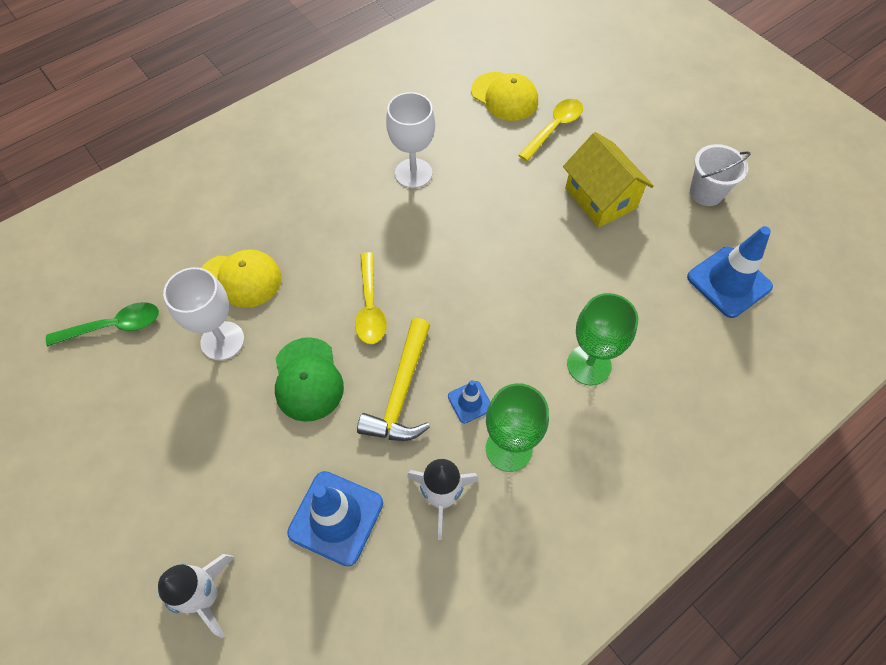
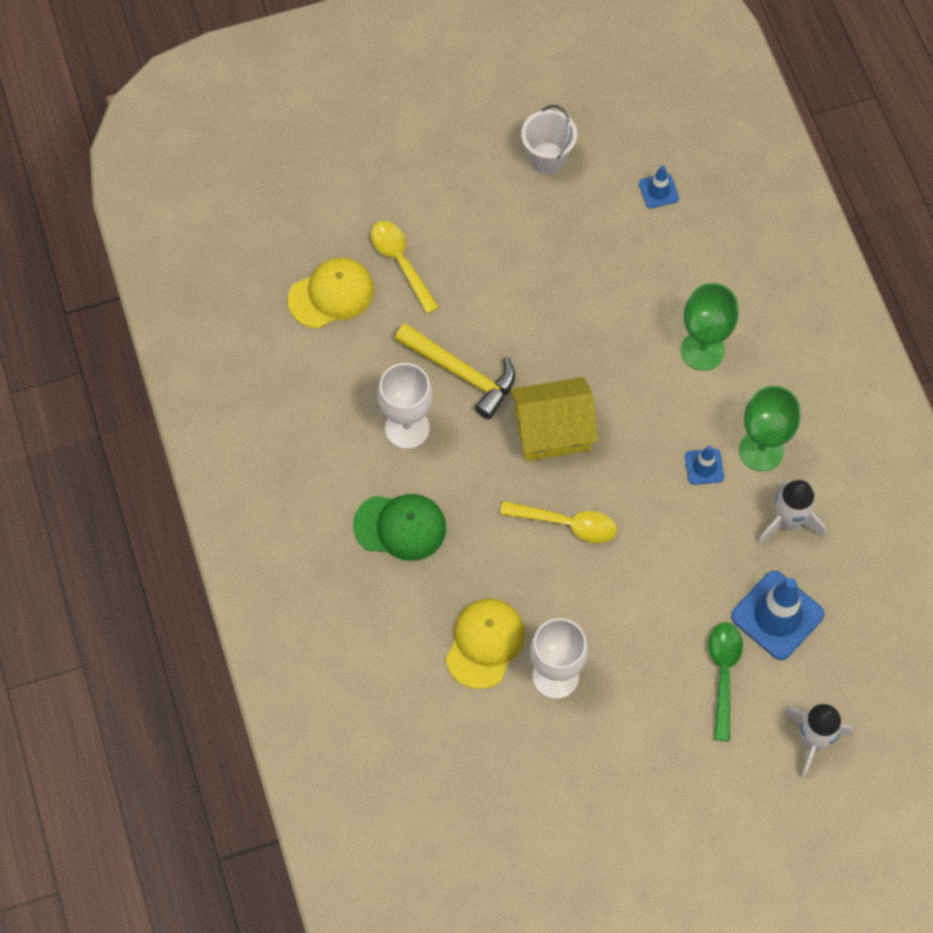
camera: 70 degrees left, 5 degrees up
(114, 326) = (497, 782): green spoon -> green spoon (723, 674)
(308, 379) = (629, 604): green cap -> green cap (400, 527)
(401, 391) = (672, 523): yellow hammer -> yellow hammer (461, 373)
(600, 198) = (515, 258): yellow house -> yellow house (552, 430)
(729, 282) = (658, 191): blue traffic cone -> blue traffic cone, size x0.52

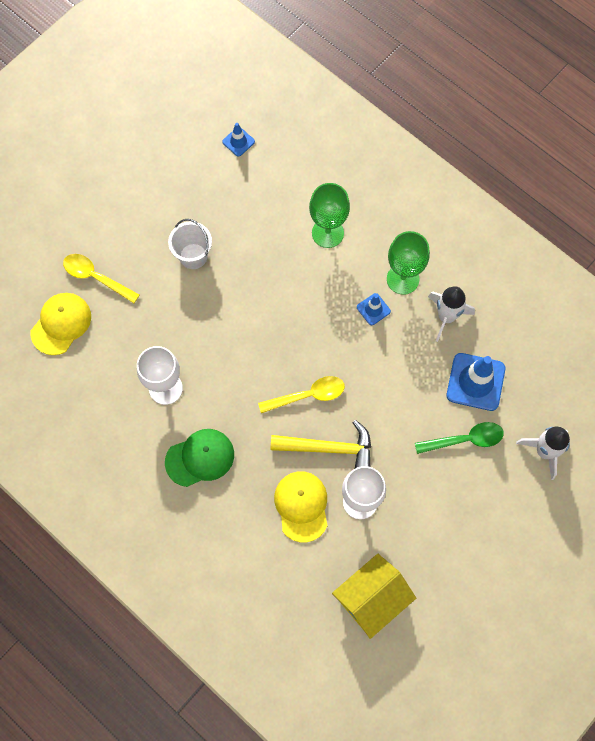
camera: 30 degrees left, 5 degrees up
(461, 373) = (180, 331): yellow hammer -> yellow hammer (328, 448)
(547, 158) = (153, 157): white bucket -> white bucket (193, 256)
(552, 430) = (262, 338): yellow house -> yellow house (372, 598)
(723, 674) = (465, 439): green spoon -> green spoon turned 105 degrees clockwise

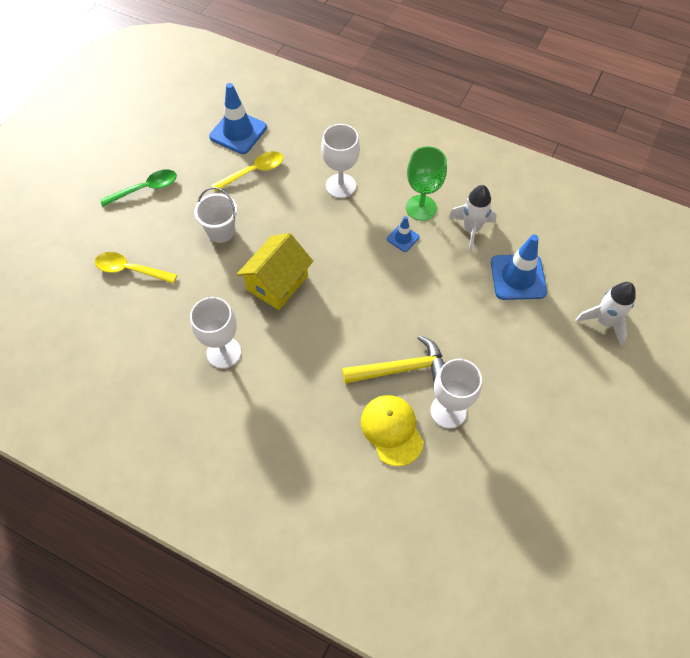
camera: 15 degrees left, 10 degrees down
(61, 324) = (104, 318): yellow cap -> none
(200, 458) = (275, 409): green cap -> none
(238, 142) = (238, 132): blue traffic cone -> blue traffic cone, size x1.94
(308, 395) = (365, 326): yellow spoon -> yellow spoon (253, 172)
(327, 233) = (340, 186): green goblet -> white goblet
(372, 598) = (492, 503): yellow house -> yellow house (277, 283)
(465, 439) = (527, 329): green spoon -> green spoon (145, 189)

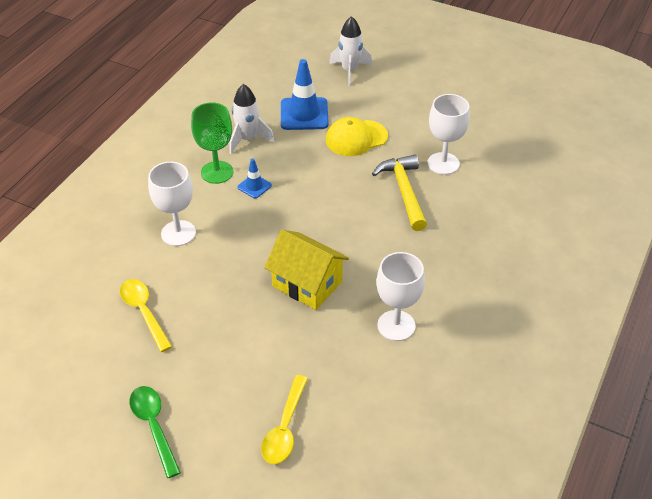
camera: 90 degrees left, 15 degrees down
(221, 231) = (232, 339): white bucket -> none
(238, 132) = (73, 331): blue traffic cone -> none
(392, 430) = (466, 199): yellow cap -> yellow cap (356, 138)

